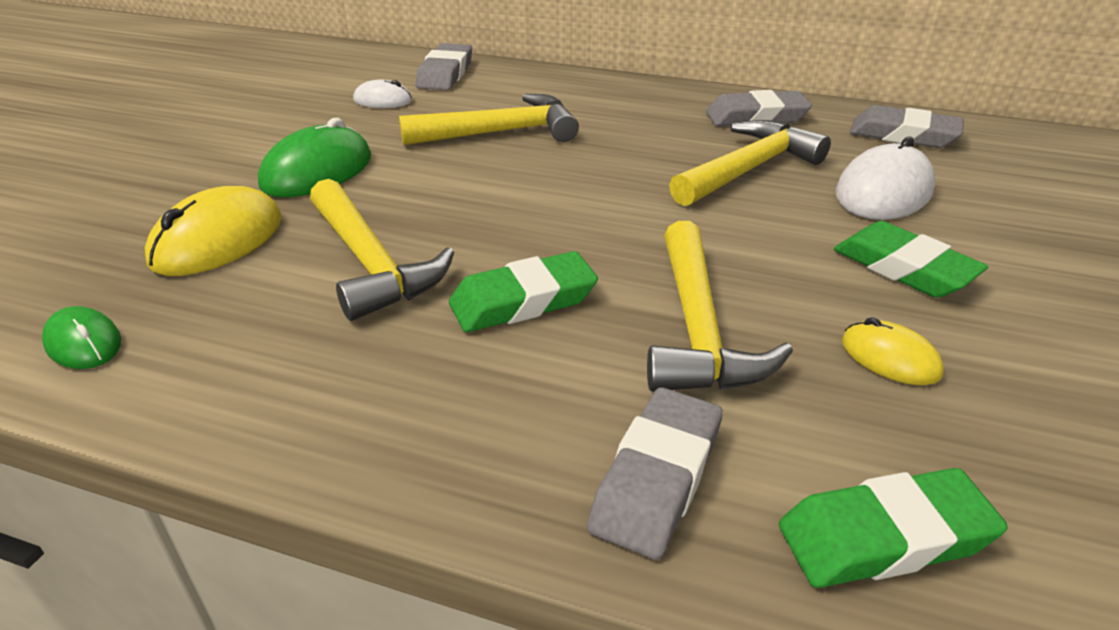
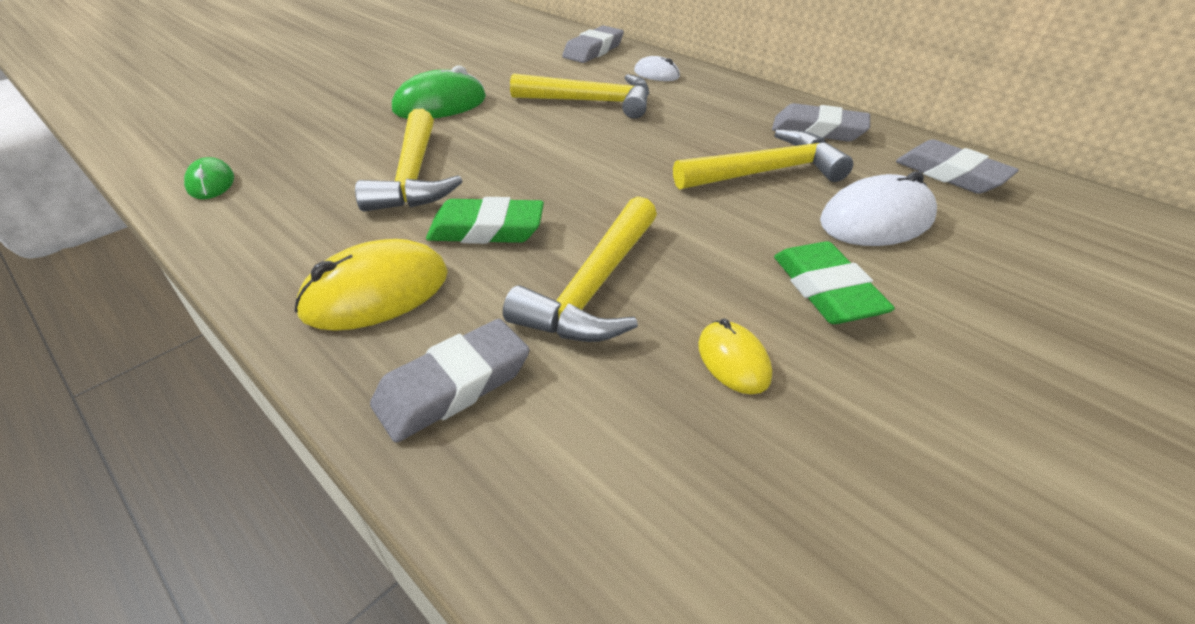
camera: 25 degrees right, 5 degrees up
(217, 240) = (338, 137): yellow mouse -> yellow mouse (376, 292)
(383, 100) = (530, 62): white mouse -> white mouse (656, 74)
(884, 537) = (578, 499): green eraser -> none

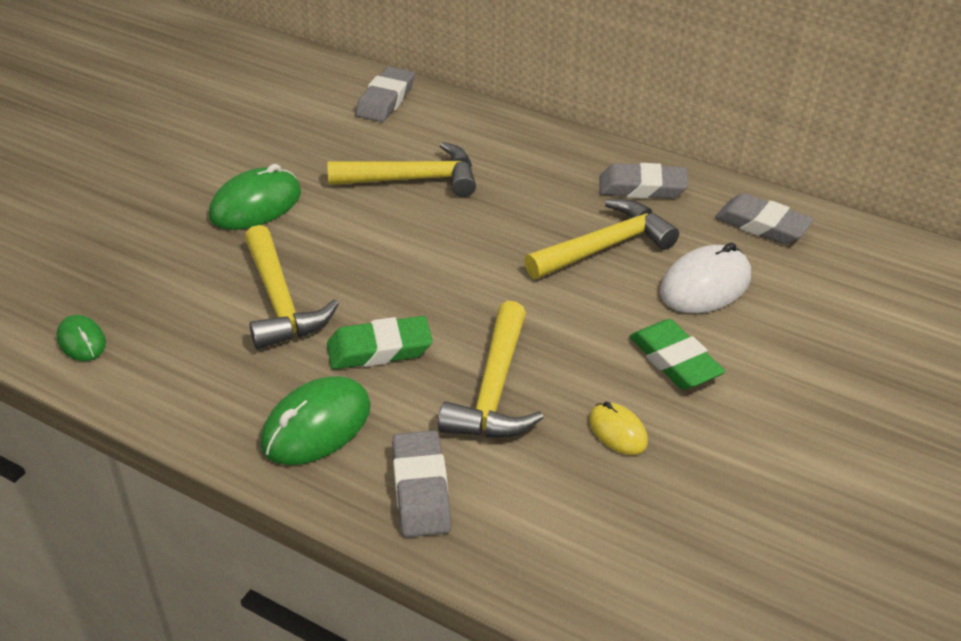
camera: 15 degrees left, 0 degrees up
(376, 292) = (316, 425): yellow mouse -> green mouse
(453, 386) = (421, 489): grey eraser -> grey eraser turned 45 degrees counterclockwise
(656, 74) = (466, 129): white mouse -> none

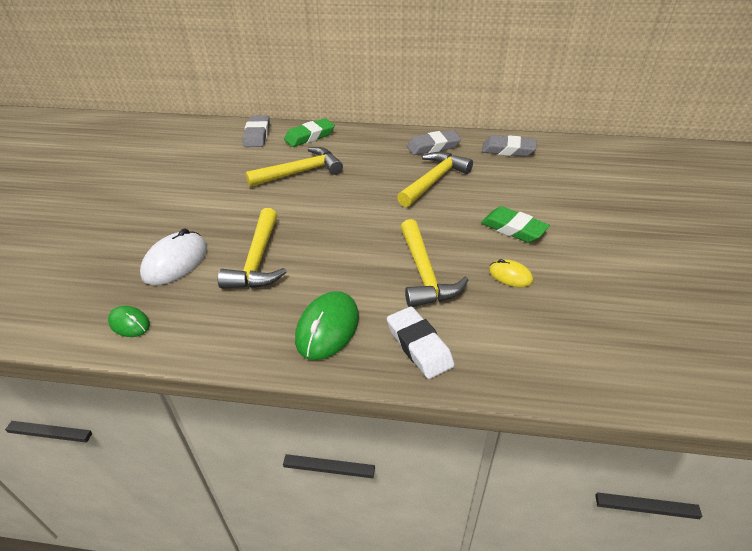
camera: 20 degrees left, 0 degrees up
(256, 205) = (208, 209): green mouse -> none
(280, 301) = (258, 260): yellow hammer -> yellow hammer turned 45 degrees clockwise
(379, 349) = (339, 271): green eraser -> green eraser (309, 136)
(421, 489) = (419, 346): grey eraser -> white eraser
(705, 285) = (501, 186): white mouse -> white mouse (175, 261)

